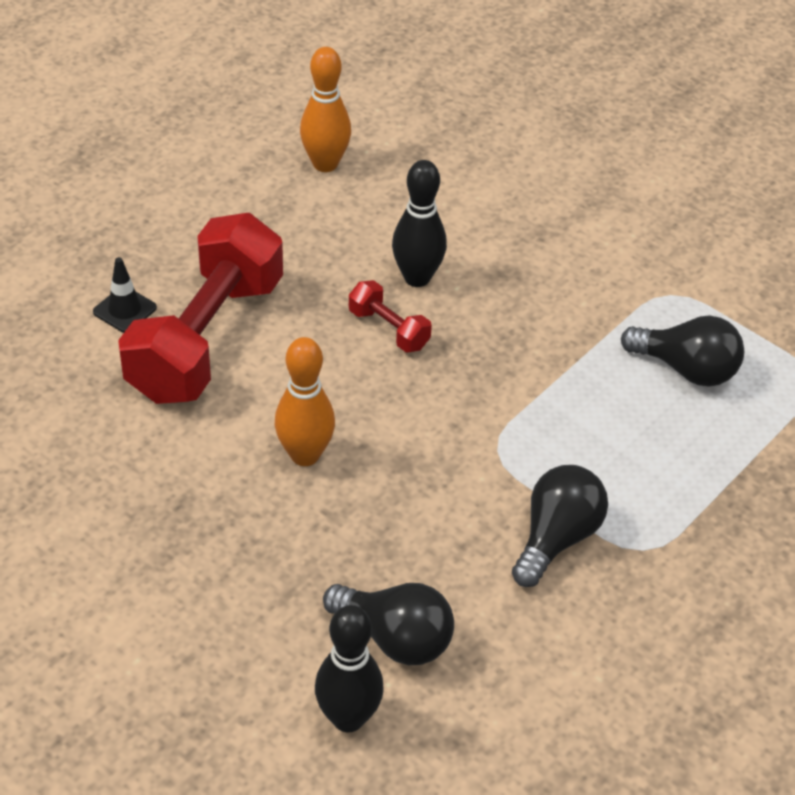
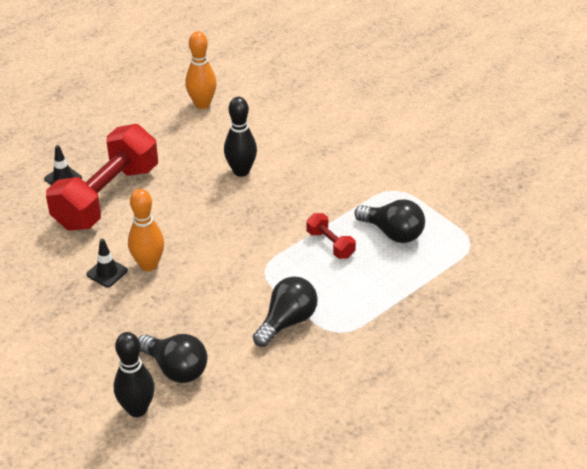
camera: 10 degrees right, 5 degrees down
(239, 474) = (107, 272): none -> black traffic cone
(389, 329) = (216, 199): red dumbbell -> red dumbbell (330, 244)

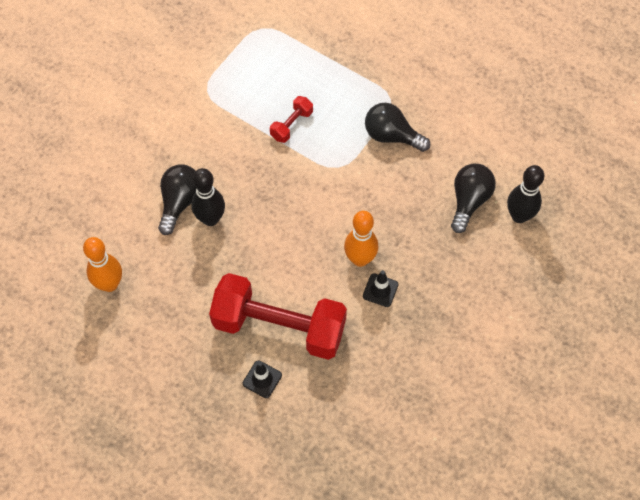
camera: 105 degrees left, 20 degrees up
(393, 233) = (264, 82): black light bulb -> black light bulb (180, 202)

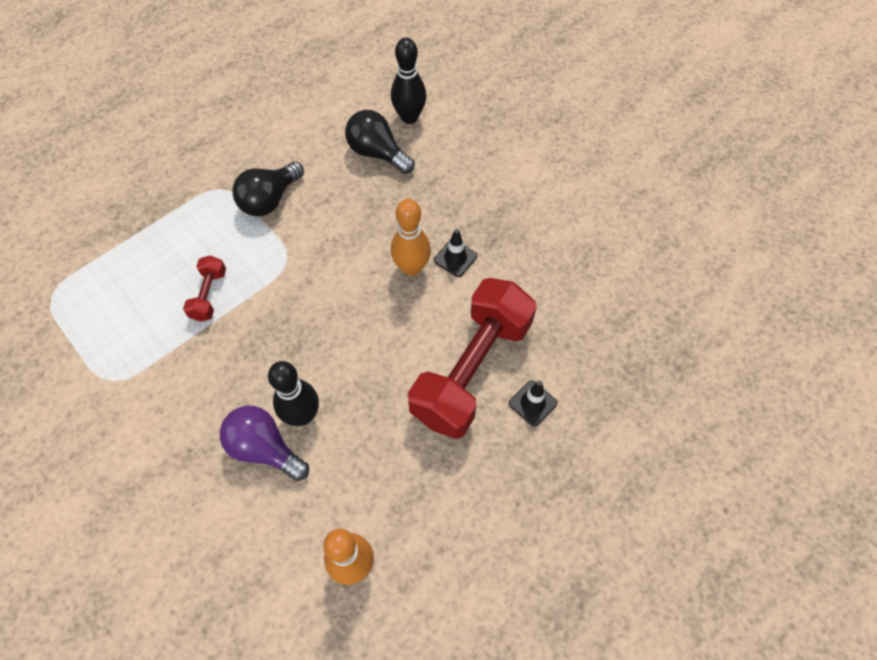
camera: 75 degrees left, 0 degrees up
(180, 202) = (264, 448): black light bulb -> purple light bulb
(291, 125) = (209, 295): red dumbbell -> red dumbbell turned 45 degrees clockwise

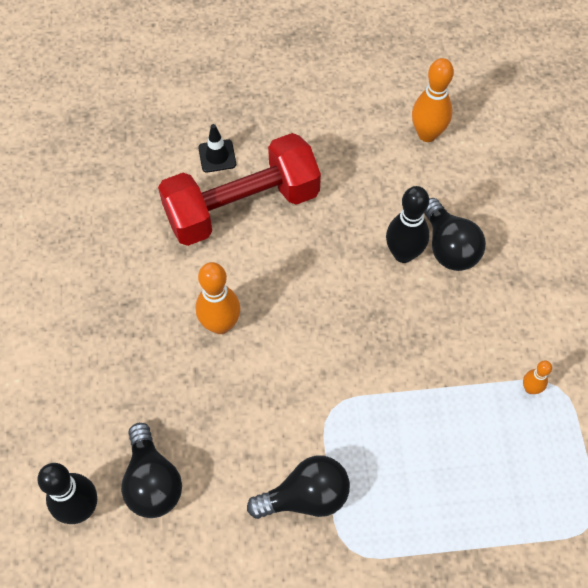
camera: 145 degrees left, 0 degrees up
(135, 365) = (530, 388): none -> orange bowling pin
(209, 295) = (428, 419): red dumbbell -> none
(264, 448) = (449, 247): purple light bulb -> black light bulb
(455, 258) = (174, 308): black traffic cone -> none

